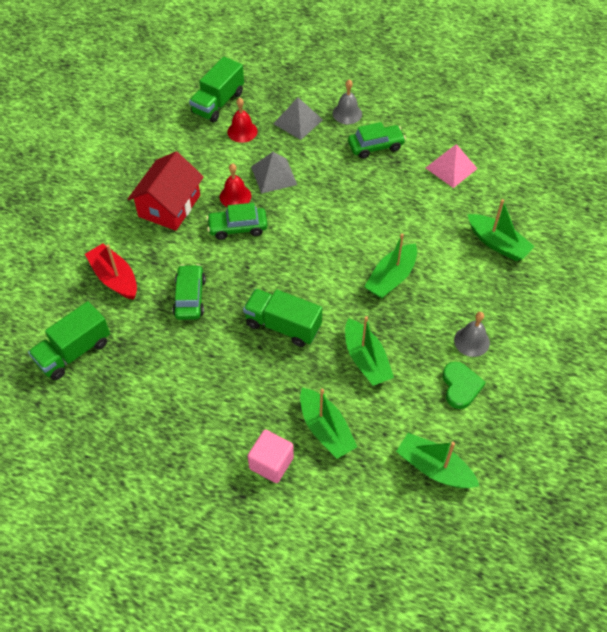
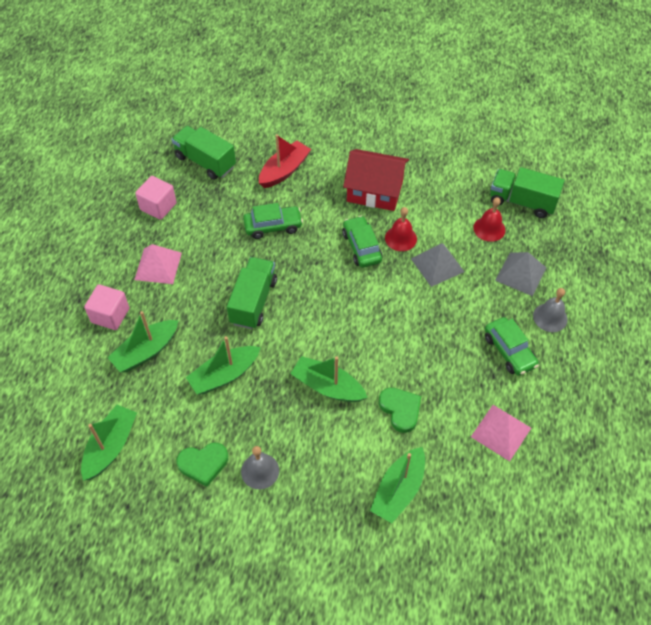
camera: 80 degrees right, 0 degrees up
(127, 405) = (158, 206): none -> pink cube
(214, 411) = (158, 266): none -> pink pyramid
(422, 229) = (400, 410): none -> green heart

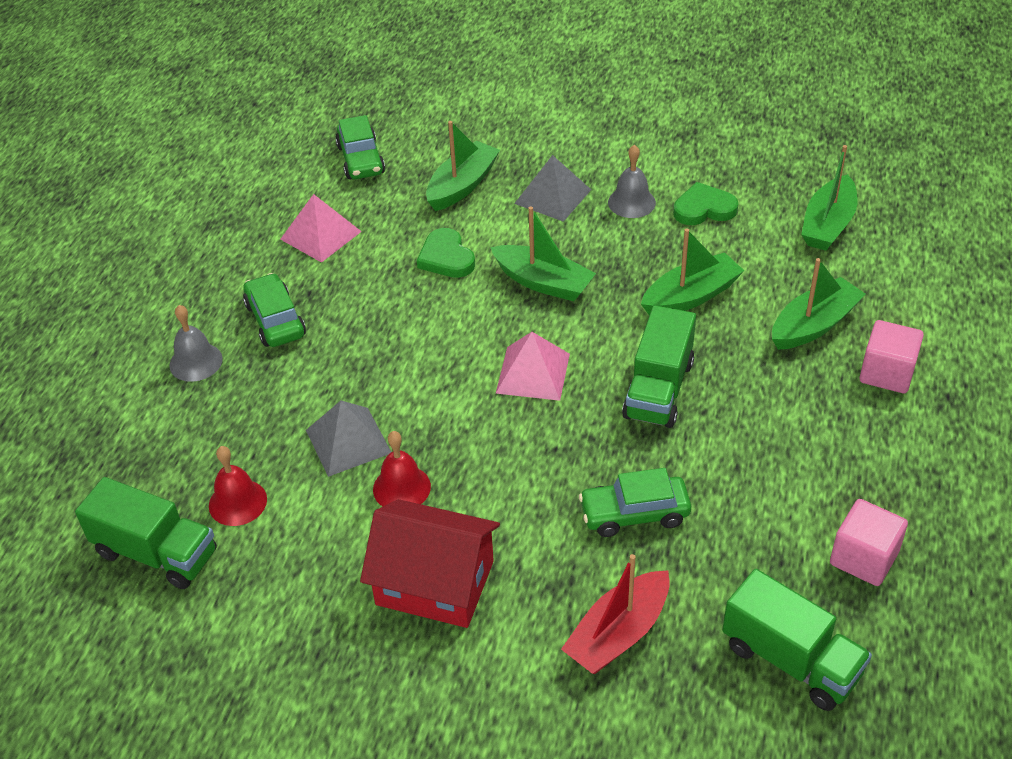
camera: 175 degrees left, 10 degrees down
(158, 266) = (831, 447): pink pyramid -> pink pyramid (533, 373)
(361, 247) = (474, 473): green car -> green car (361, 160)
(521, 274) = (213, 425): grey pyramid -> grey pyramid (552, 196)

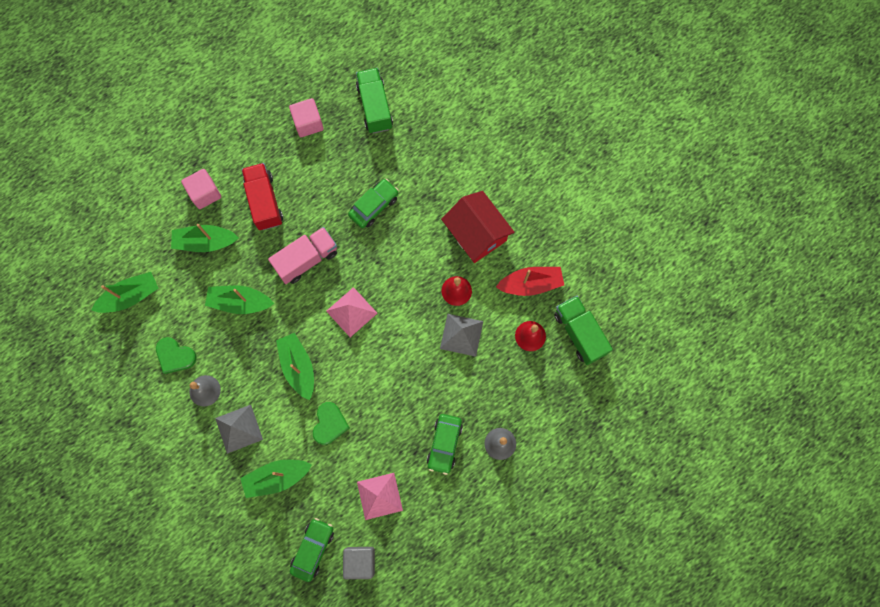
camera: 145 degrees left, 30 degrees up
(295, 178) = (360, 561): none -> grey cube
(618, 634) = (425, 161): red boat -> red boat (530, 284)
(634, 514) = (374, 206): green car -> green car turned 75 degrees counterclockwise
(658, 389) = (306, 259): green truck -> pink truck
(796, 416) = (264, 202): none -> red truck

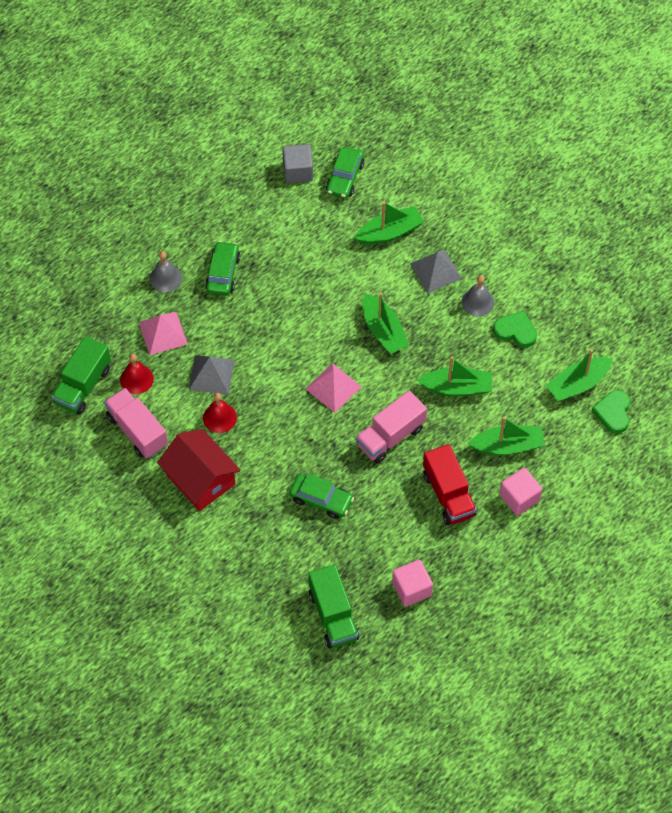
camera: 175 degrees right, 15 degrees down
(329, 424) = (343, 282): green heart -> green heart (613, 412)
(374, 206) = (321, 499): green car -> green car turned 105 degrees counterclockwise
(379, 496) = (285, 225): pink pyramid -> pink pyramid (163, 333)
(530, 284) = (137, 431): red boat -> pink truck
(579, 333) = (83, 386): green truck -> green truck turned 60 degrees clockwise

